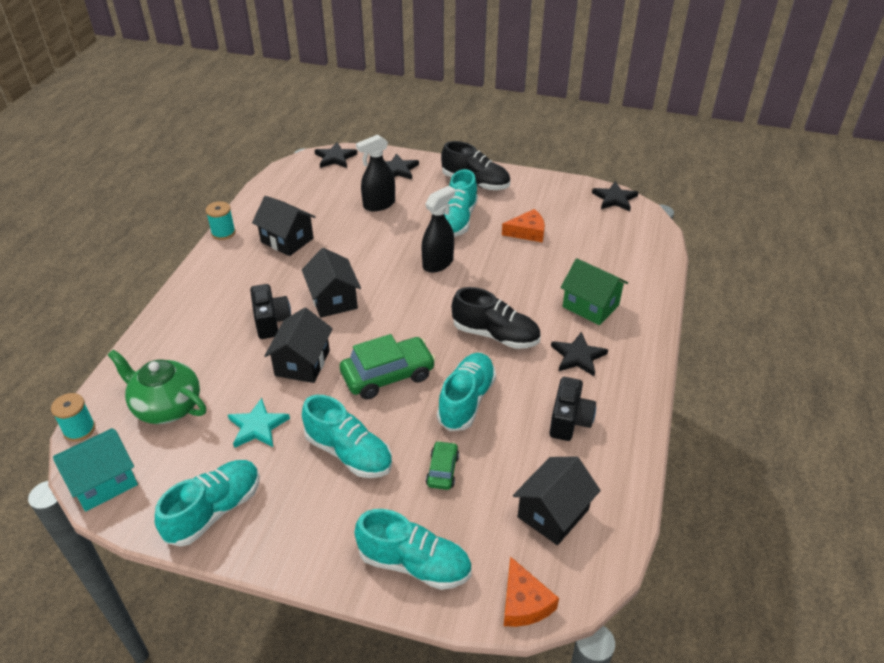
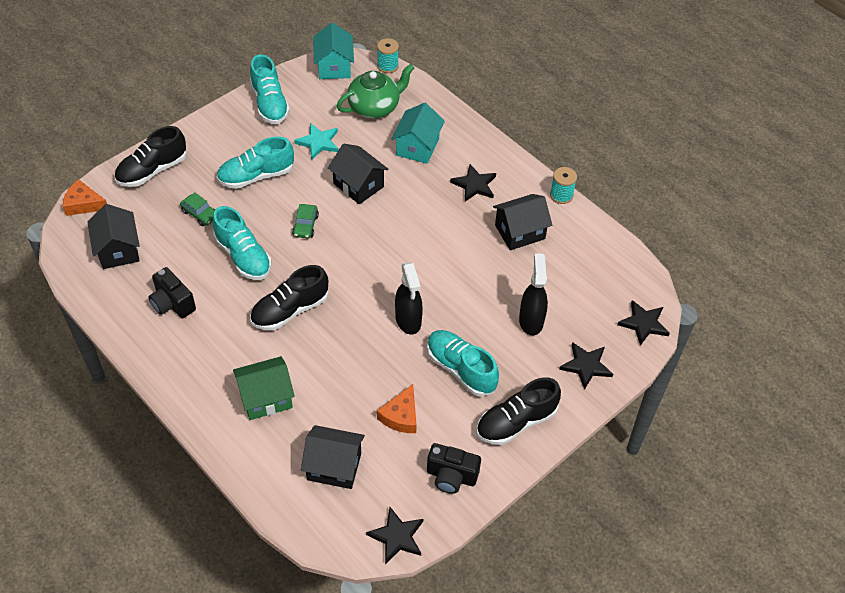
camera: 120 degrees right, 10 degrees up
(214, 344) = (417, 147): none -> turquoise house
(271, 322) = (418, 184): black camera -> black camera (451, 476)
(333, 299) = (415, 230): black house -> black house (334, 466)
(388, 375) = (305, 225): green car -> green car, size x0.53
(414, 564) = (152, 170): turquoise shoe -> black shoe
(578, 356) = (222, 350): black star -> black star (474, 185)

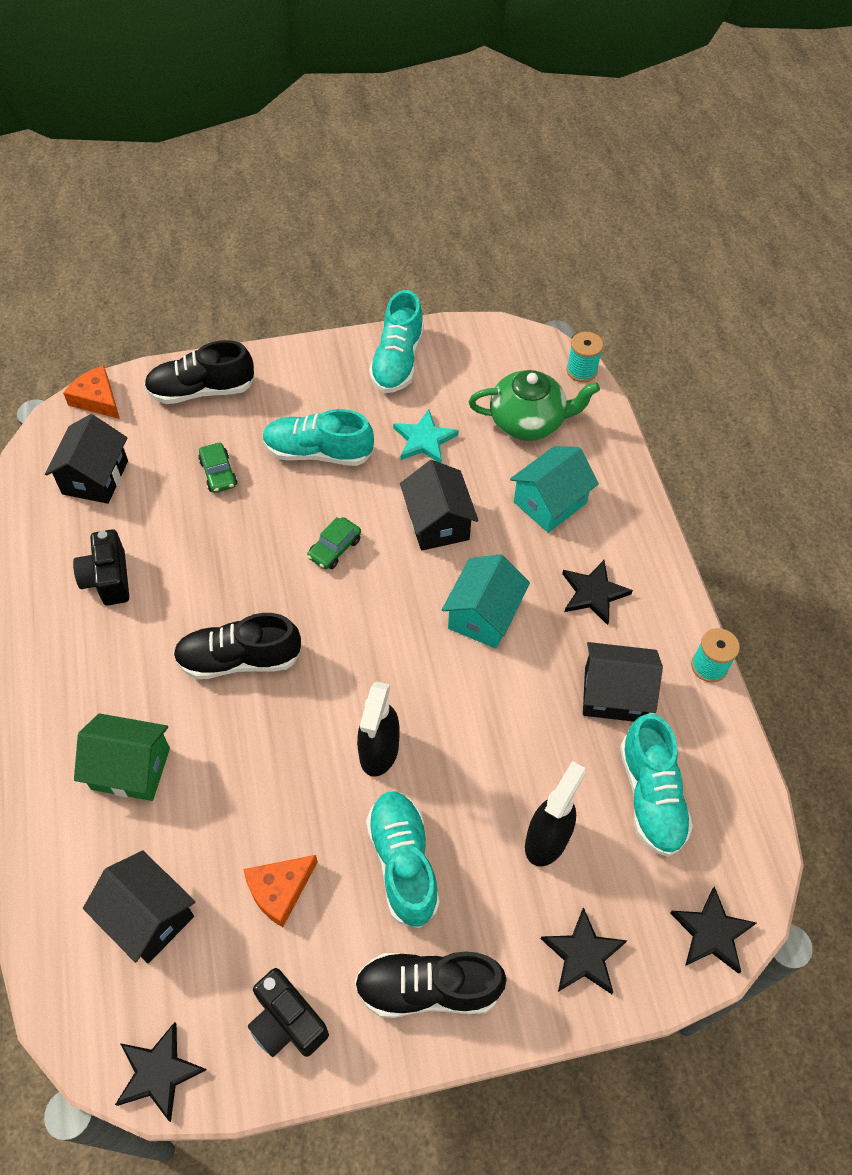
camera: 30 degrees right, 5 degrees up
(243, 256) = (231, 555): turquoise shoe -> turquoise shoe (651, 796)
(334, 66) = (511, 343): turquoise house -> turquoise house (483, 615)

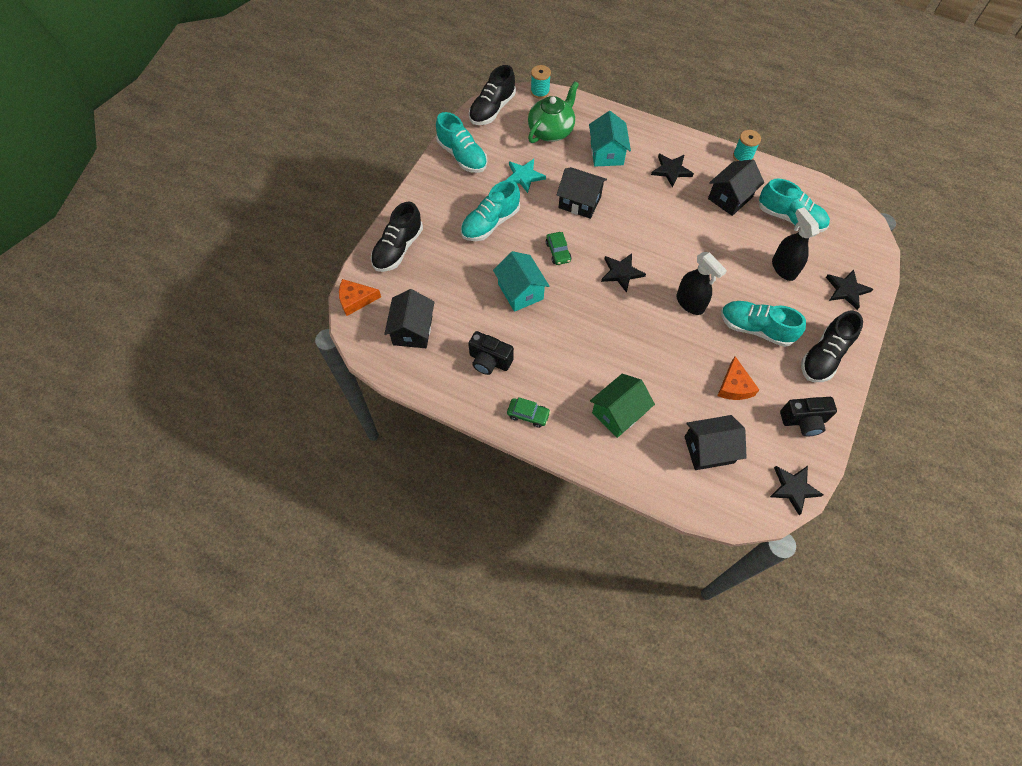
camera: 50 degrees left, 5 degrees up
(95, 477) = (412, 330): black house -> black house turned 45 degrees clockwise
(218, 473) = (463, 273): green car -> green car (528, 415)
(239, 659) = (591, 330): black shoe -> black shoe (492, 109)
(483, 615) = (648, 218): turquoise house -> turquoise house (520, 291)
(712, 932) = (867, 240): black star -> black star (621, 273)

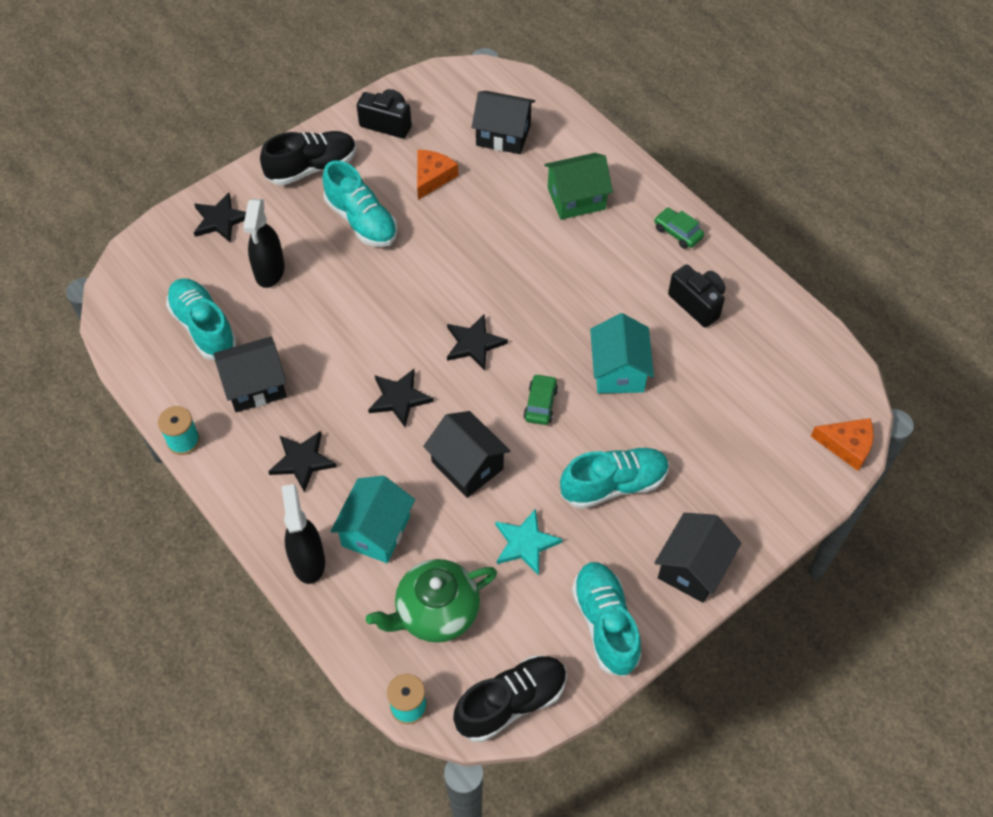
camera: 155 degrees left, 5 degrees down
(398, 249) = (765, 498): black shoe -> none
(412, 330) = (781, 375): black house -> black house (693, 568)
(690, 303) = (415, 276): black spray bottle -> black spray bottle (308, 560)
(793, 488) = (445, 79): black star -> black star (399, 398)

